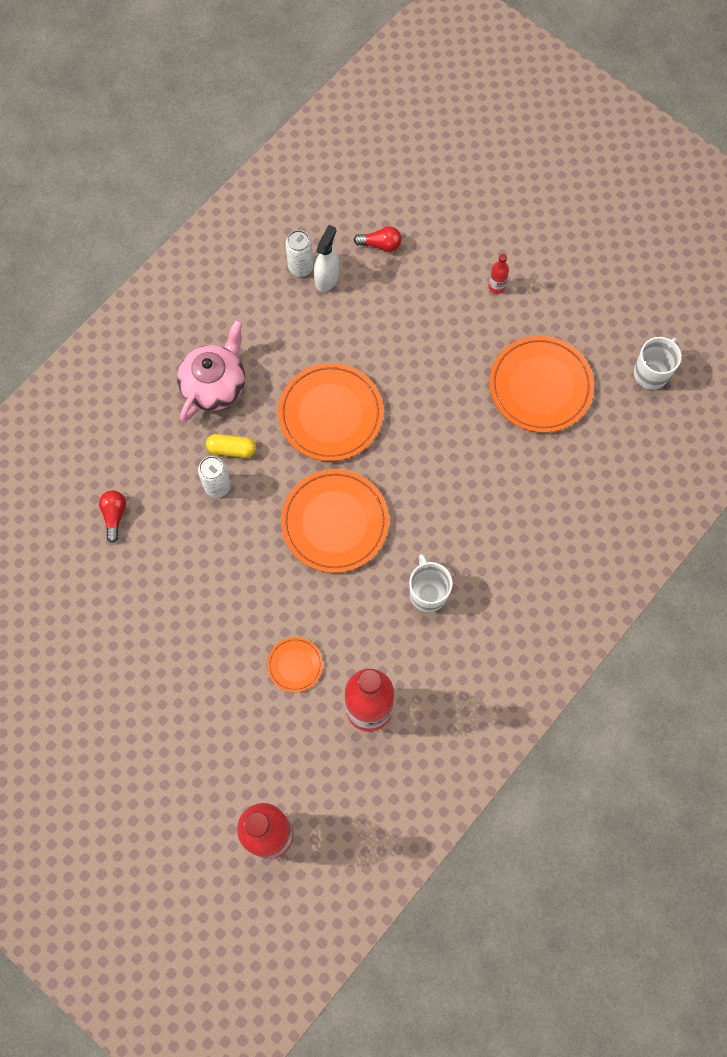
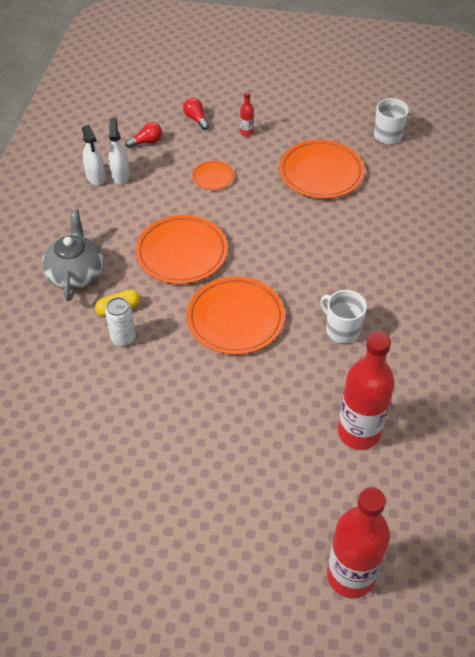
camera: 30 degrees left, 20 degrees down
(114, 516) = (47, 400): red light bulb -> red light bulb (196, 119)
(215, 384) = (76, 273): pink teapot -> grey teapot
(295, 665) = (276, 431): orange plate -> orange plate (213, 177)
(301, 267) = (96, 177): white can -> white spray bottle

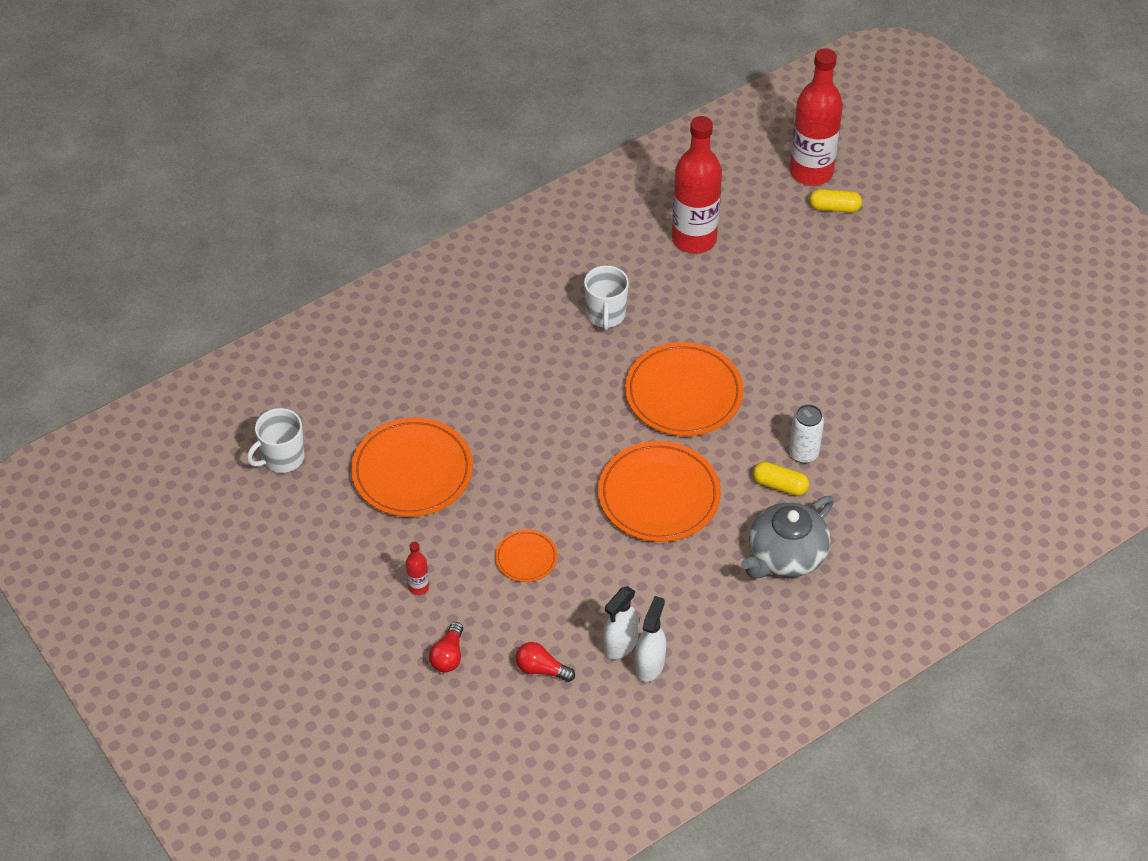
camera: 135 degrees left, 0 degrees up
(296, 554) = (834, 208): none -> yellow capsule

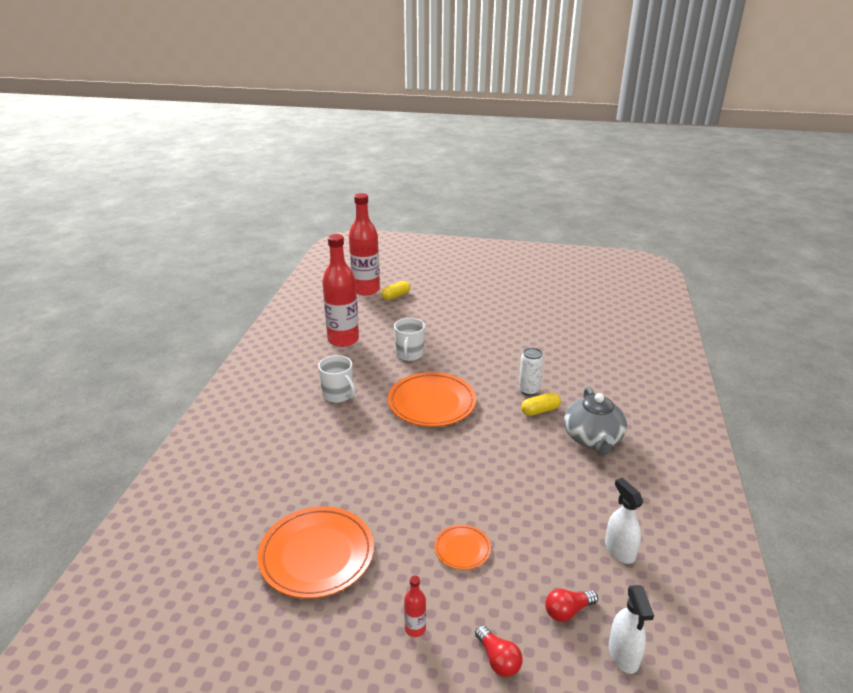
camera: 45 degrees left, 20 degrees down
(282, 458) = (196, 621): white mug -> white mug (409, 354)
(620, 644) = (587, 553): white spray bottle -> white spray bottle (623, 655)
(659, 496) = (489, 457): orange plate -> none

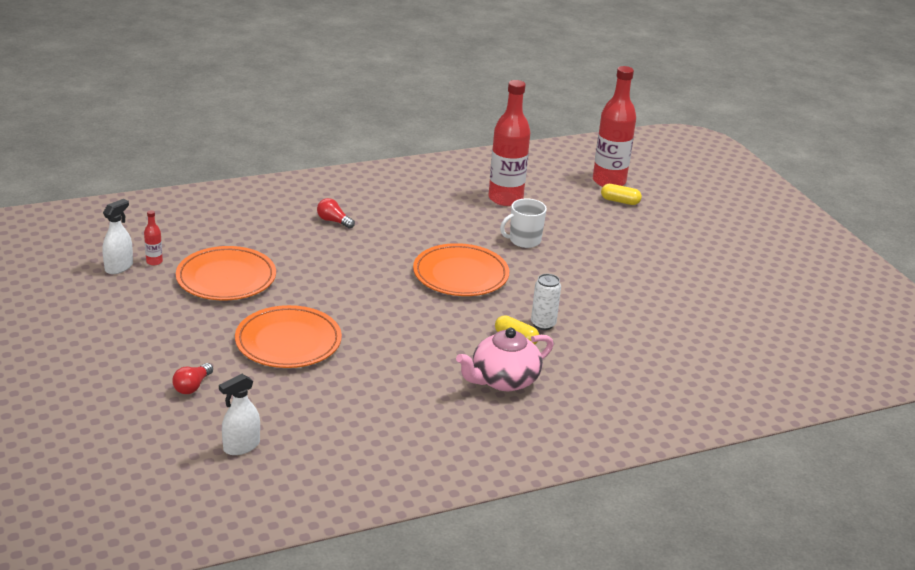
camera: 55 degrees right, 0 degrees up
(338, 395) = (420, 224): white mug -> none
(415, 628) = (192, 342): red bottle -> red bottle (154, 261)
(462, 549) = (288, 342): orange plate -> orange plate, size x2.01
(567, 611) = (264, 409): red light bulb -> red light bulb (333, 221)
(593, 439) = (503, 380): grey teapot -> pink teapot
(619, 550) = (357, 424): white spray bottle -> white spray bottle (119, 267)

